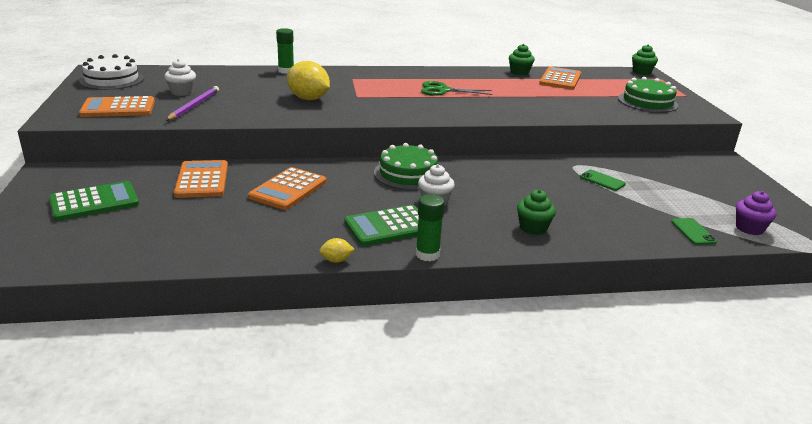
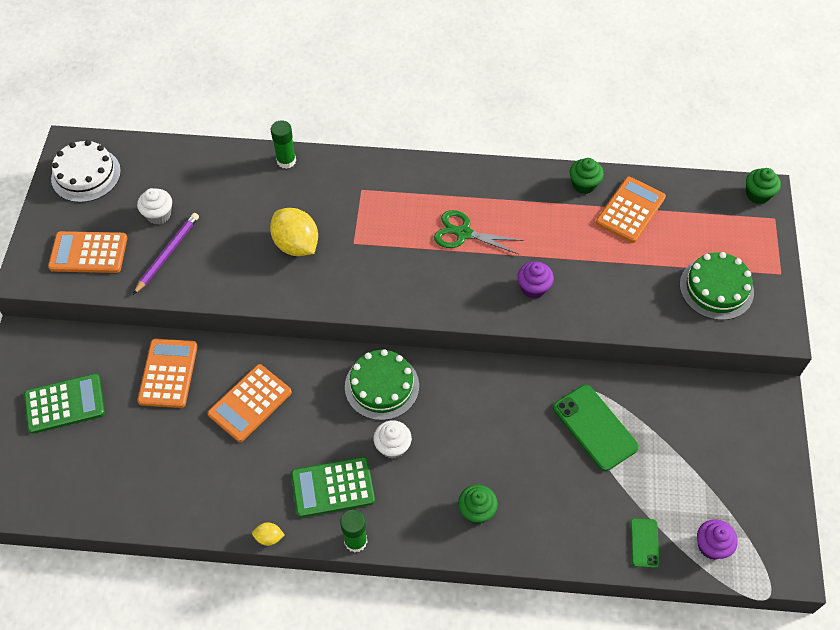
camera: 15 degrees right, 30 degrees up
(513, 107) = (533, 288): none -> purple cupcake
(602, 180) = (594, 427): green phone -> green phone, size x1.86

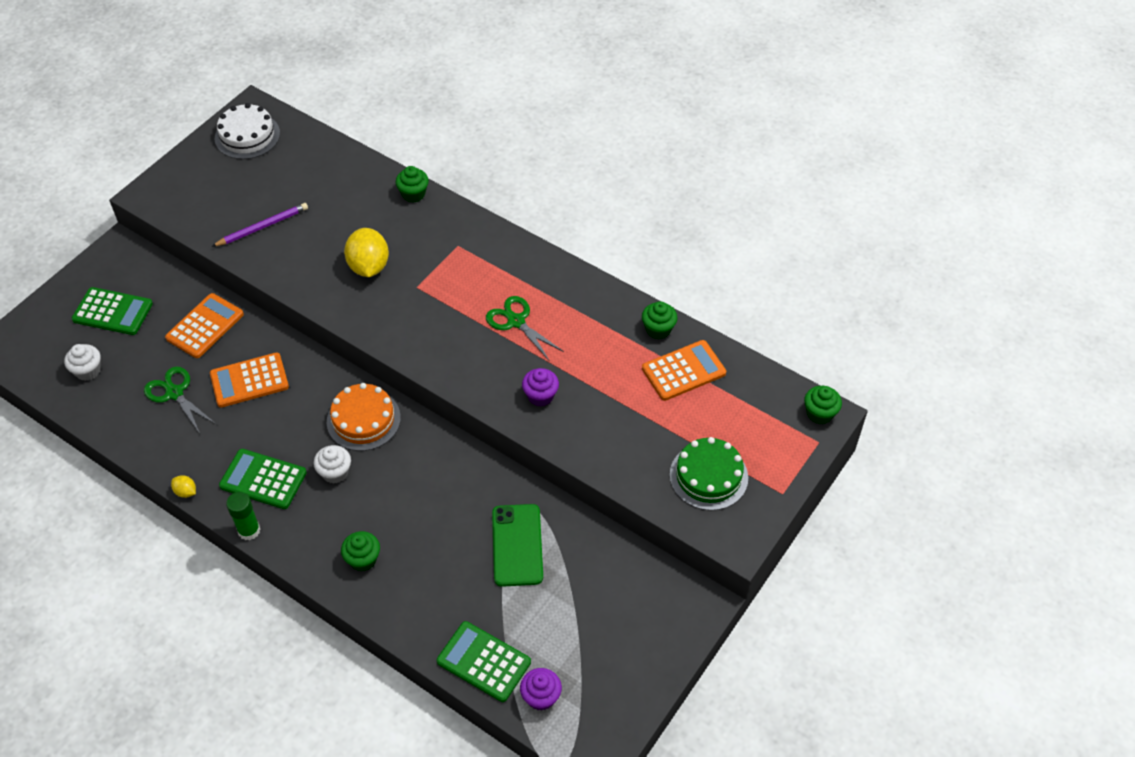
camera: 30 degrees right, 5 degrees down
(88, 253) = (204, 199): orange calculator -> none
(159, 215) = (279, 193): white cupcake -> white cupcake (88, 371)
(187, 451) = (174, 393): none -> green scissors
(286, 161) = (413, 194): green glue stick -> green cupcake
(382, 386) = (363, 420): green cake -> orange cake
(644, 543) = (484, 662): green phone -> green calculator

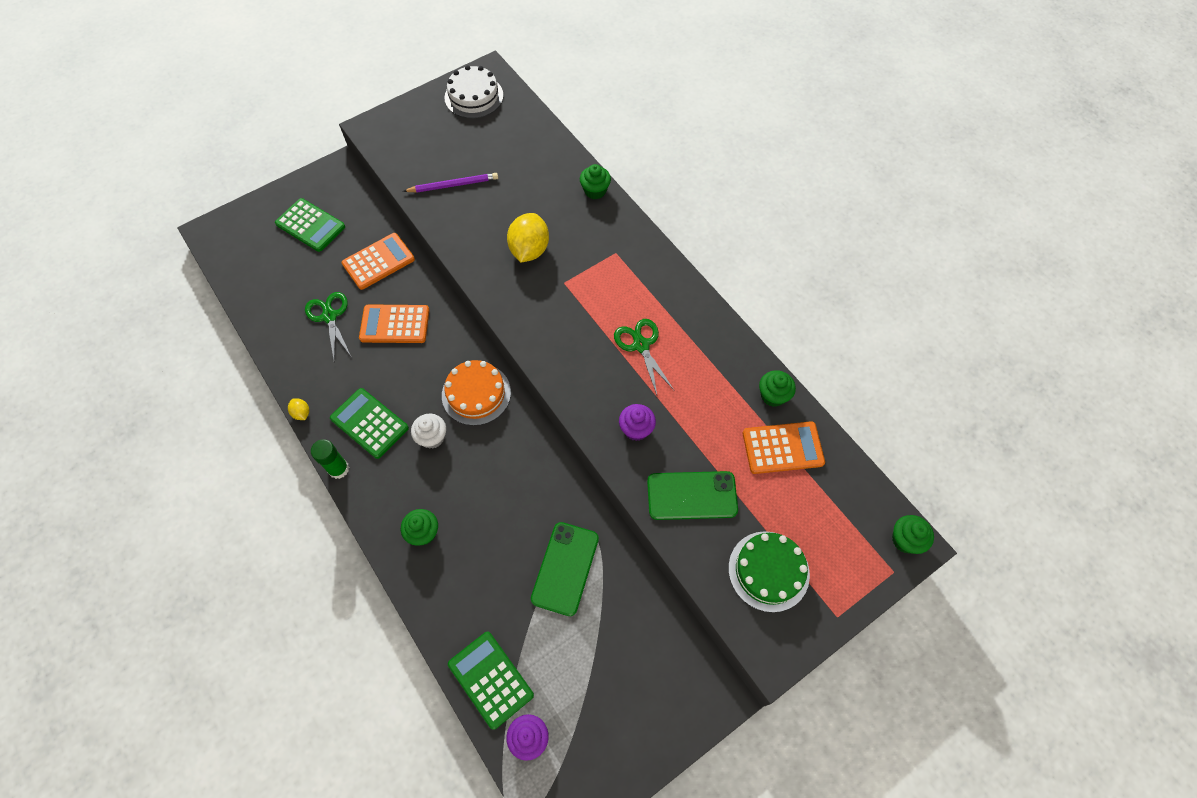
camera: 20 degrees right, 10 degrees up
(88, 371) = (269, 273): white cupcake -> none
(615, 436) = (692, 495): none -> green phone

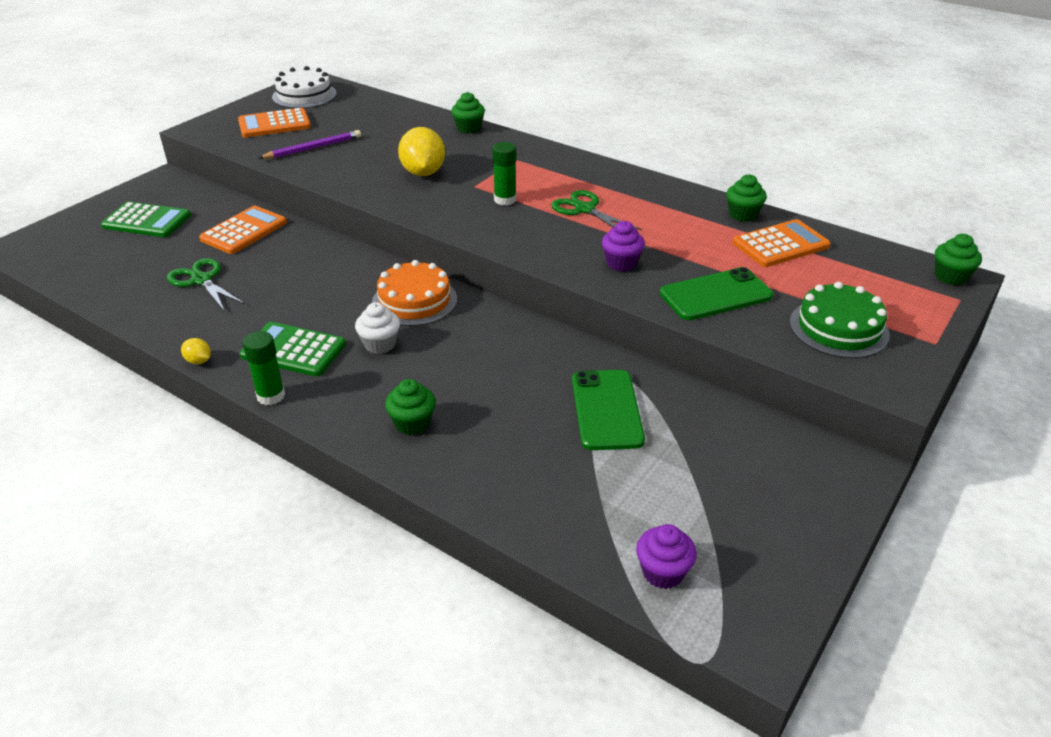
camera: 20 degrees left, 25 degrees down
(395, 324) = (287, 270): orange calculator -> orange calculator (274, 124)
(490, 679) = (577, 531): green calculator -> none
(581, 310) = (505, 200): none -> green glue stick

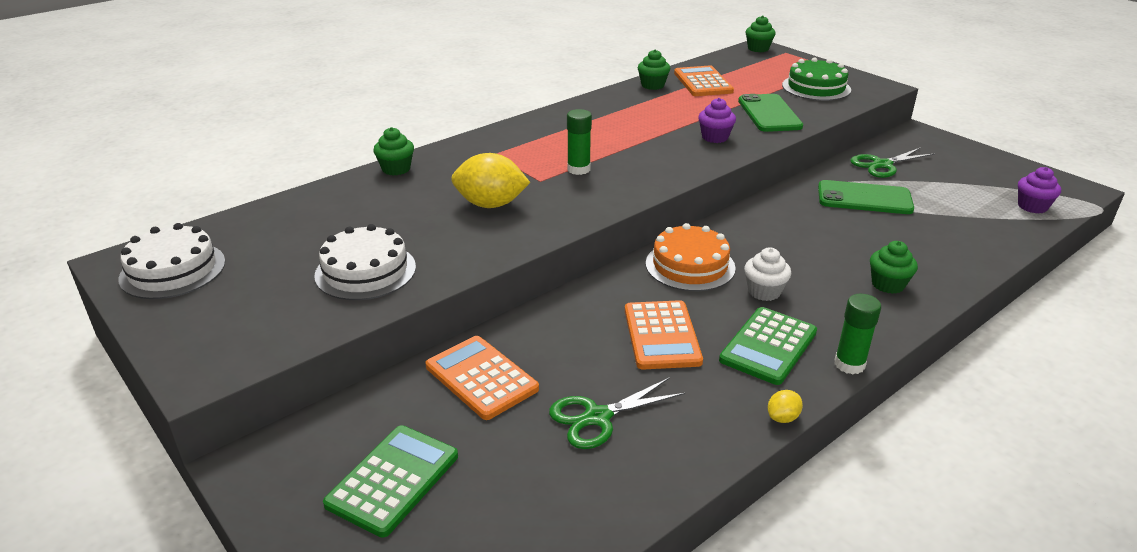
camera: 75 degrees left, 5 degrees down
(274, 124) = (255, 299): orange calculator -> orange calculator (662, 335)
(313, 148) = (365, 271): purple pencil -> white cake
(585, 209) = (616, 138): green scissors -> green scissors (882, 165)

